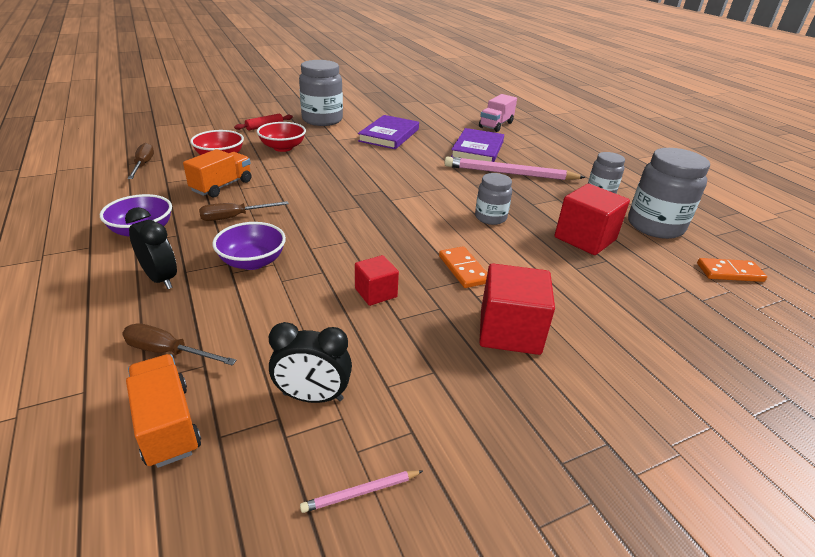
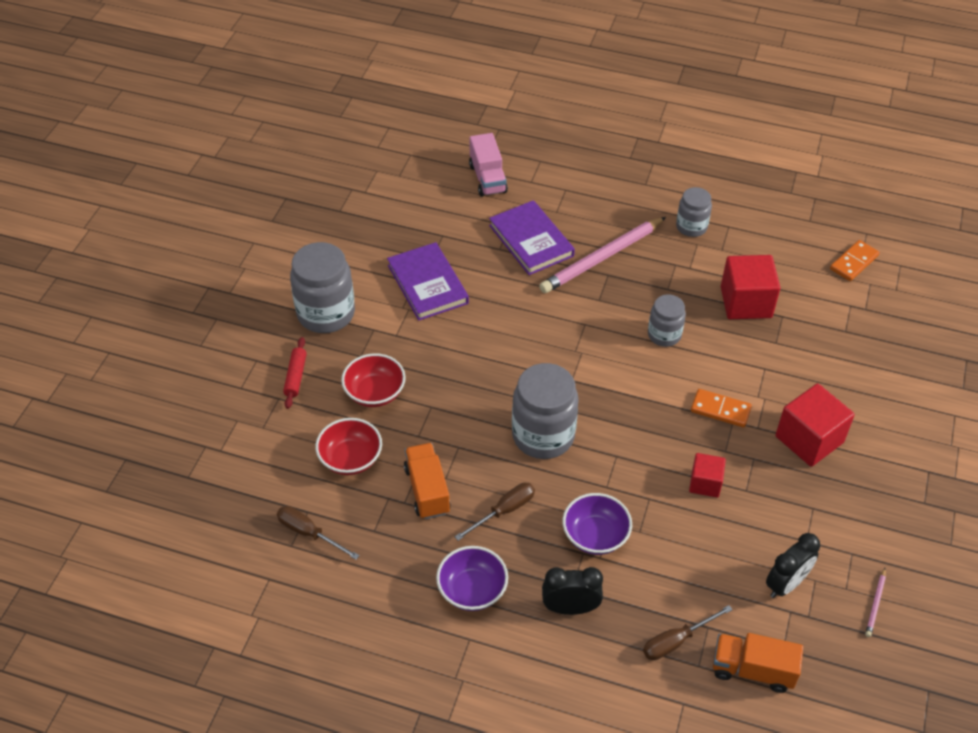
camera: 45 degrees left, 15 degrees up
(234, 217) = (504, 511): brown screwdriver -> brown screwdriver turned 150 degrees counterclockwise
(655, 226) = (768, 243): grey jar -> grey jar (543, 436)

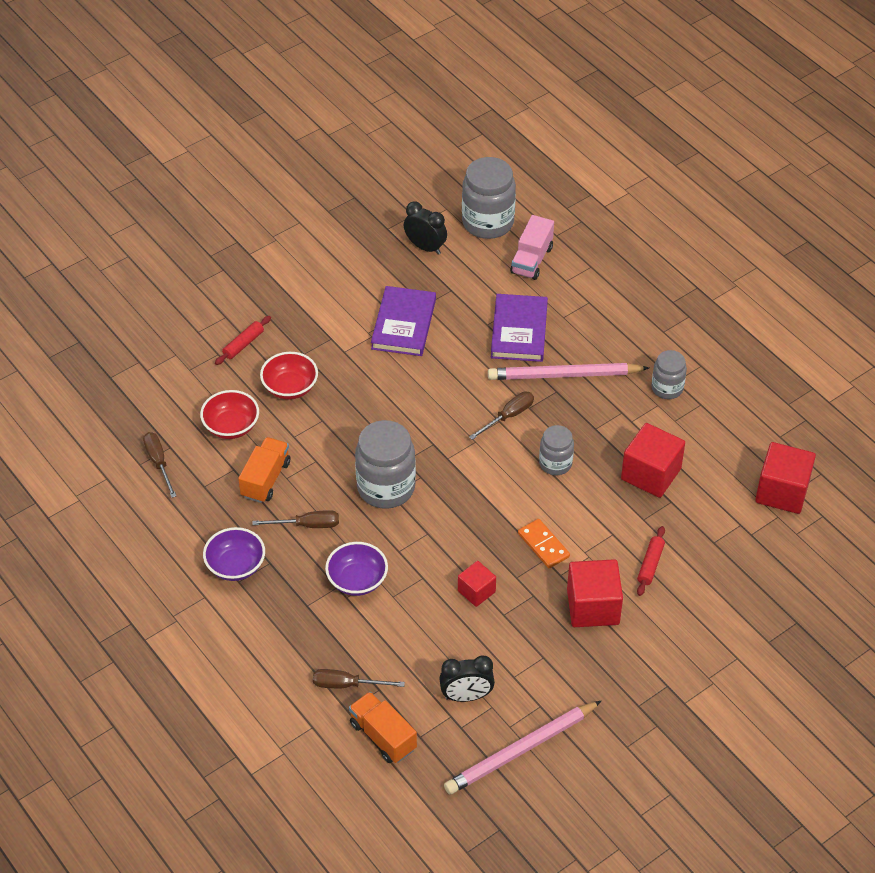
camera: 35 degrees right, 0 degrees up
(326, 313) = (306, 307): grey jar -> grey jar (488, 222)
(570, 608) = (293, 618): black clock -> black clock (425, 247)
(589, 316) = (508, 416): none -> brown screwdriver
(817, 377) = (650, 564): none -> red rolling pin
(854, 262) = (782, 492): orange domino -> red cube
(875, 604) = (521, 750): pink pencil -> pink pencil, size x2.43

